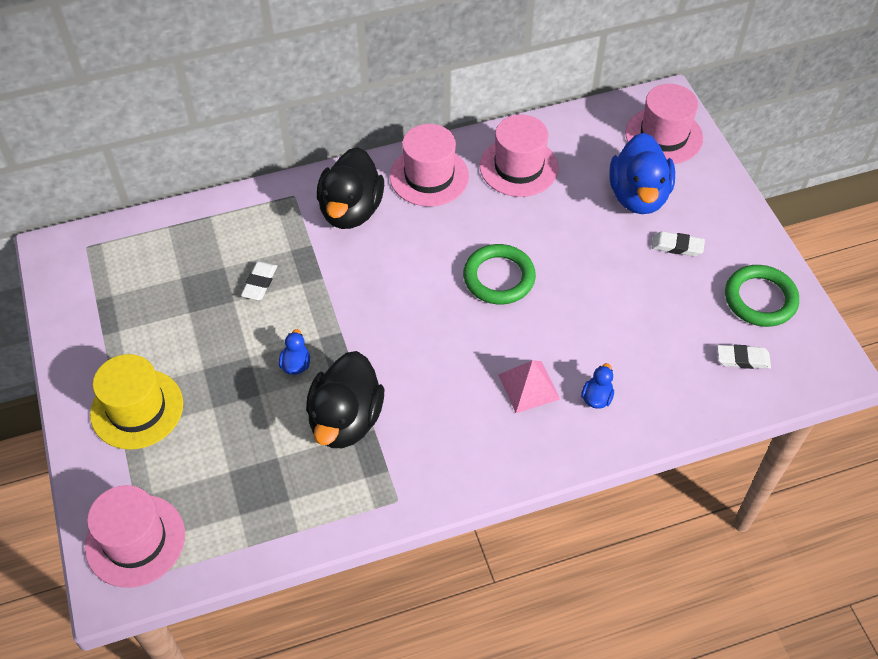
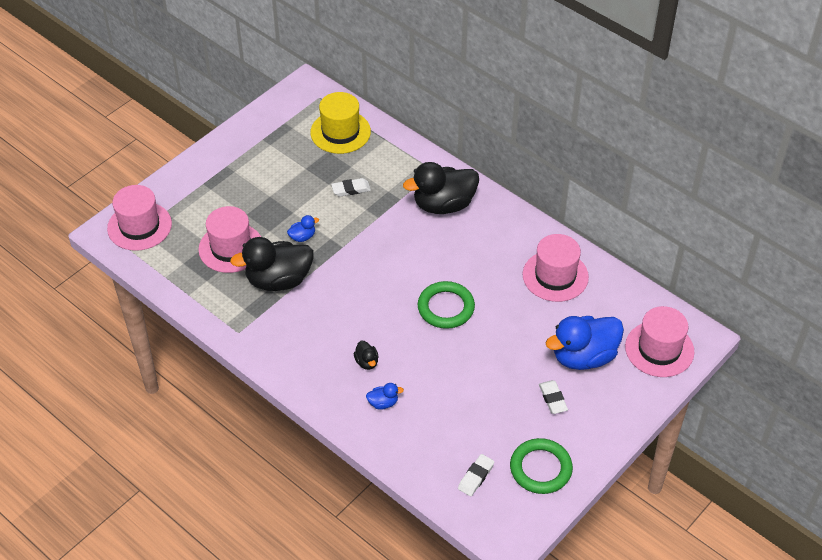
camera: 60 degrees right, 5 degrees down
(137, 409) = (222, 181): yellow hat -> yellow hat (340, 132)
(429, 176) = (506, 231): pink hat -> pink hat (231, 248)
(529, 386) = (367, 362): pink pyramid -> black duck
(742, 359) = (476, 477): white eraser -> white eraser turned 60 degrees clockwise

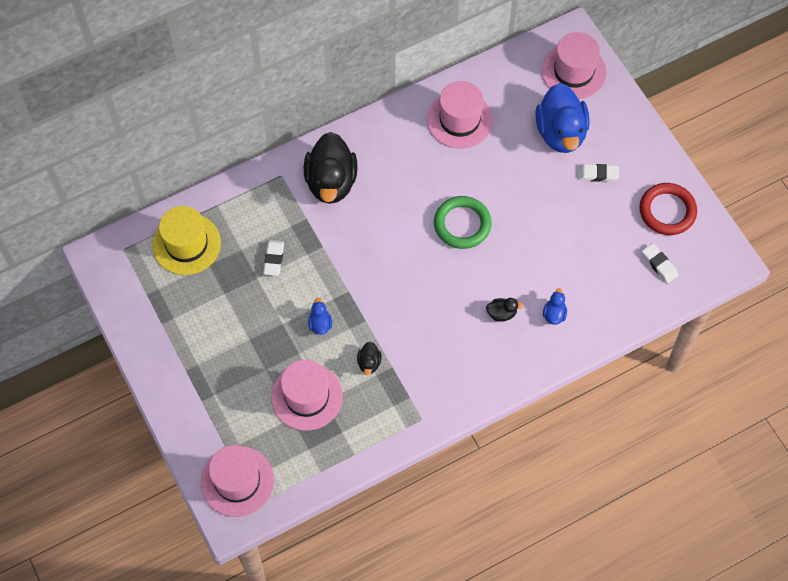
camera: 70 degrees left, 15 degrees up
(278, 280) = (369, 363): black duck -> black duck, size x0.43
(540, 468) = (667, 211): green ring -> red ring

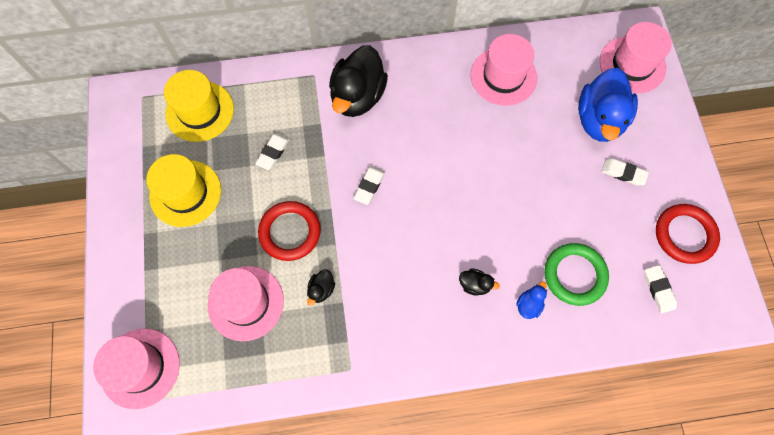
camera: 20 degrees right, 5 degrees up
(208, 322) = (185, 193): none -> yellow hat
(320, 324) = (290, 232): blue duck -> red ring
(375, 260) = (369, 186): none -> white eraser
(462, 224) = (468, 179): green ring -> green ring (574, 275)

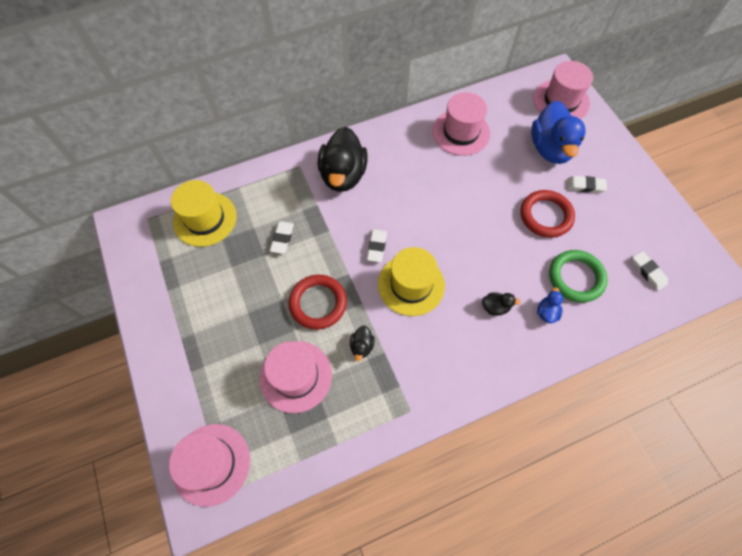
camera: 15 degrees left, 5 degrees down
(185, 193) = (211, 293): yellow hat -> yellow hat (411, 285)
(684, 235) = (652, 223): red ring -> red ring (545, 216)

